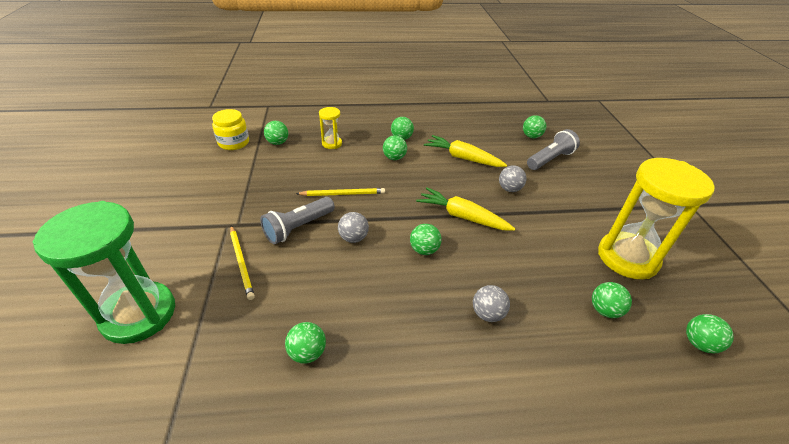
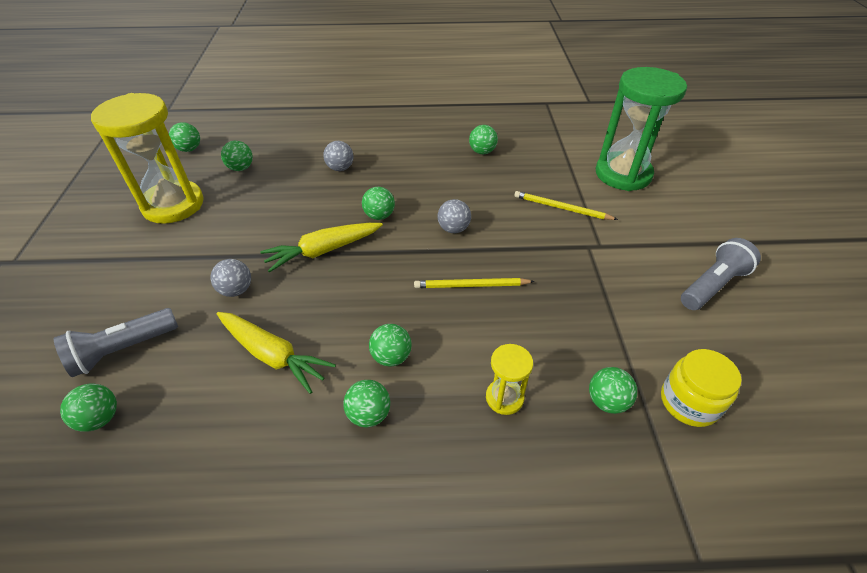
camera: 175 degrees left, 5 degrees up
(241, 263) = (561, 208): yellow pencil -> yellow pencil turned 45 degrees counterclockwise
(298, 227) = (517, 241): grey flashlight -> grey flashlight (712, 285)
(462, 216) = (323, 251): yellow carrot -> yellow carrot turned 120 degrees clockwise

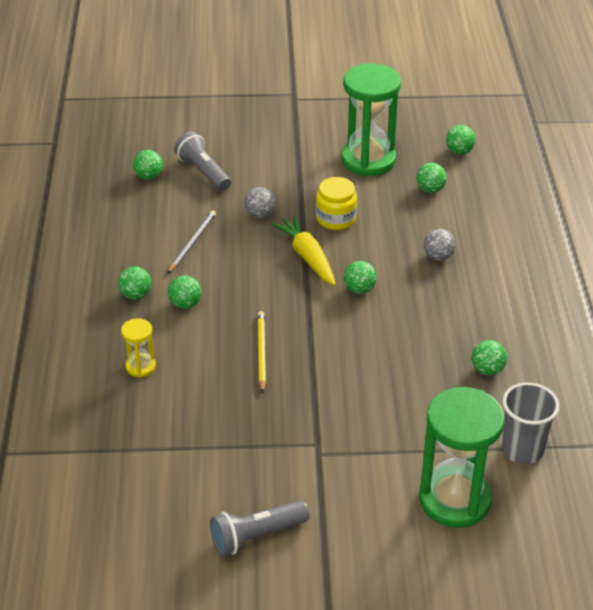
camera: 90 degrees right, 5 degrees down
(173, 205) = (368, 160): yellow hourglass -> green hourglass
(273, 355) = (192, 243): yellow carrot -> grey pencil
(453, 229) = (341, 342): grey ball -> none
(561, 208) = (380, 430): yellow pencil -> none
(563, 142) = (522, 449): none -> grey cup
(607, 401) = (130, 427): green ball -> none
(689, 402) = (123, 479): yellow jar -> yellow jar (336, 219)
(712, 285) = (256, 536): grey flashlight -> grey flashlight turned 105 degrees clockwise

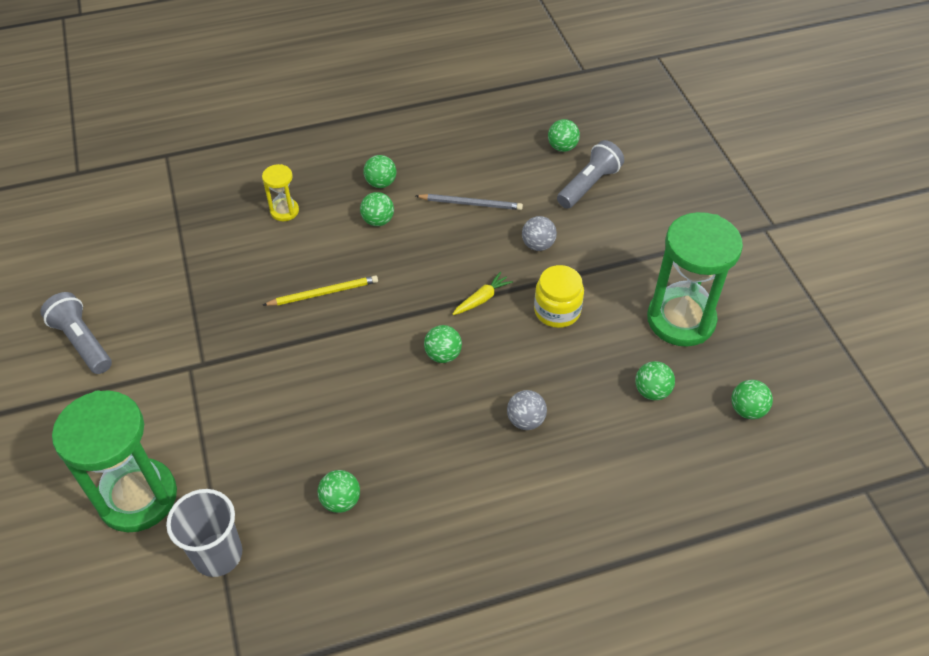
camera: 75 degrees right, 10 degrees up
(307, 257) = (482, 299): yellow carrot -> yellow carrot, size x0.58

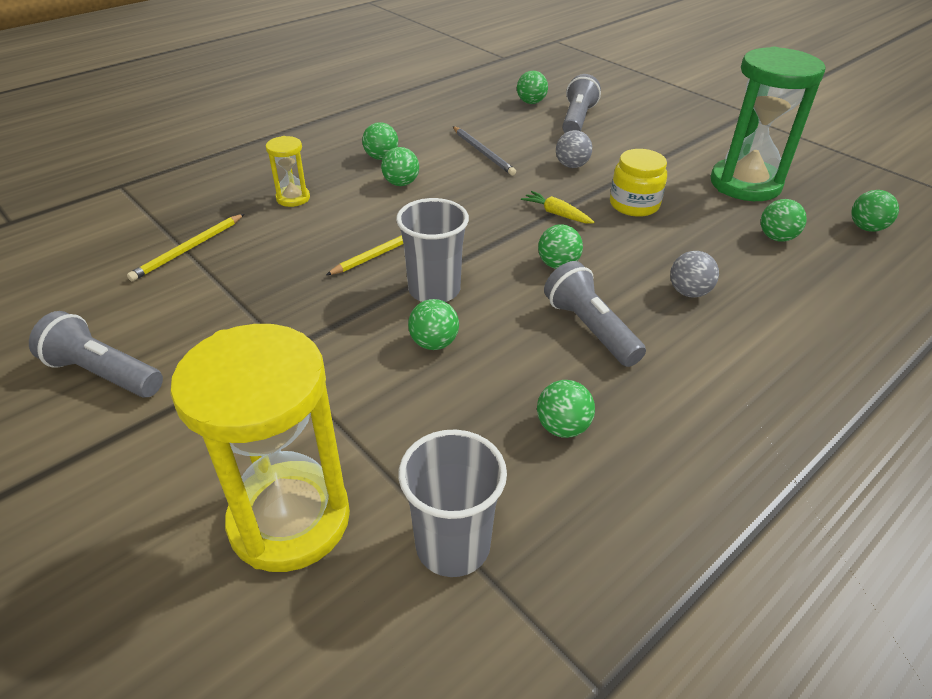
camera: 25 degrees left, 10 degrees down
(138, 497) = (290, 519): green hourglass -> yellow hourglass
(183, 243) = (188, 249): none -> yellow pencil
(302, 396) = (434, 343): none -> green ball
(333, 346) = (434, 290): none -> grey cup
(421, 426) = (590, 329): none -> grey flashlight
(471, 204) = (483, 153): grey pencil -> grey pencil turned 75 degrees clockwise
(482, 299) = (556, 214): yellow carrot -> yellow carrot turned 75 degrees counterclockwise

